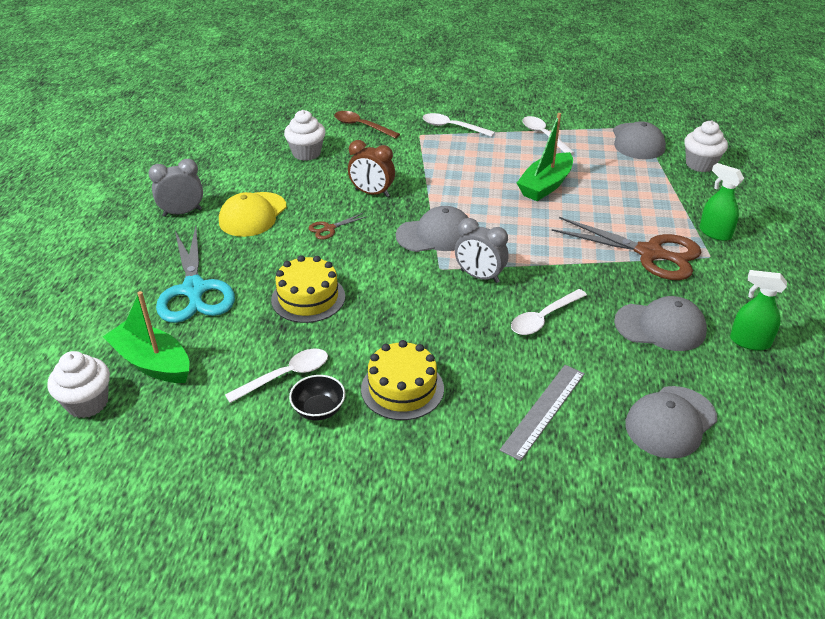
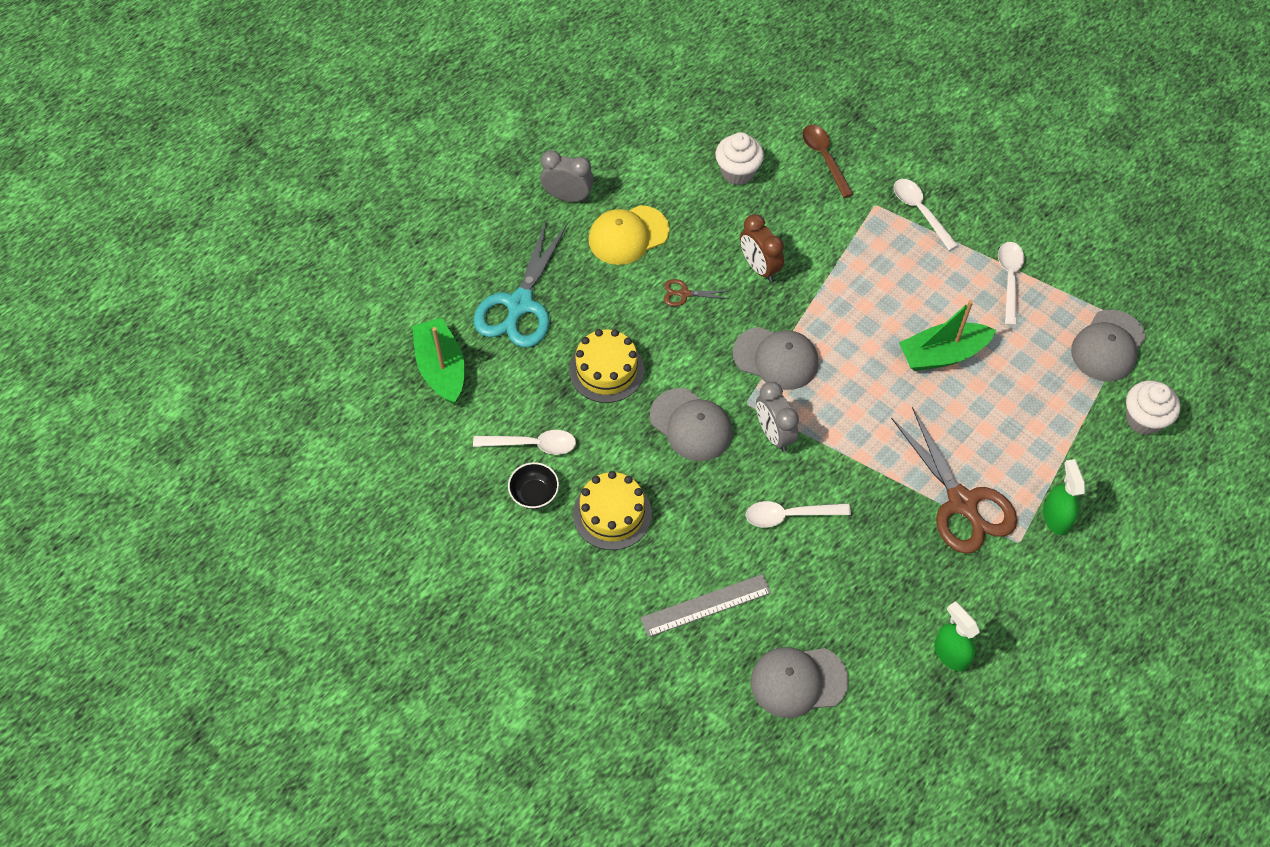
camera: 35 degrees right, 20 degrees up
(87, 403) = (374, 381): white cupcake -> none
(660, 327) = (885, 588): grey cap -> grey cap (691, 425)

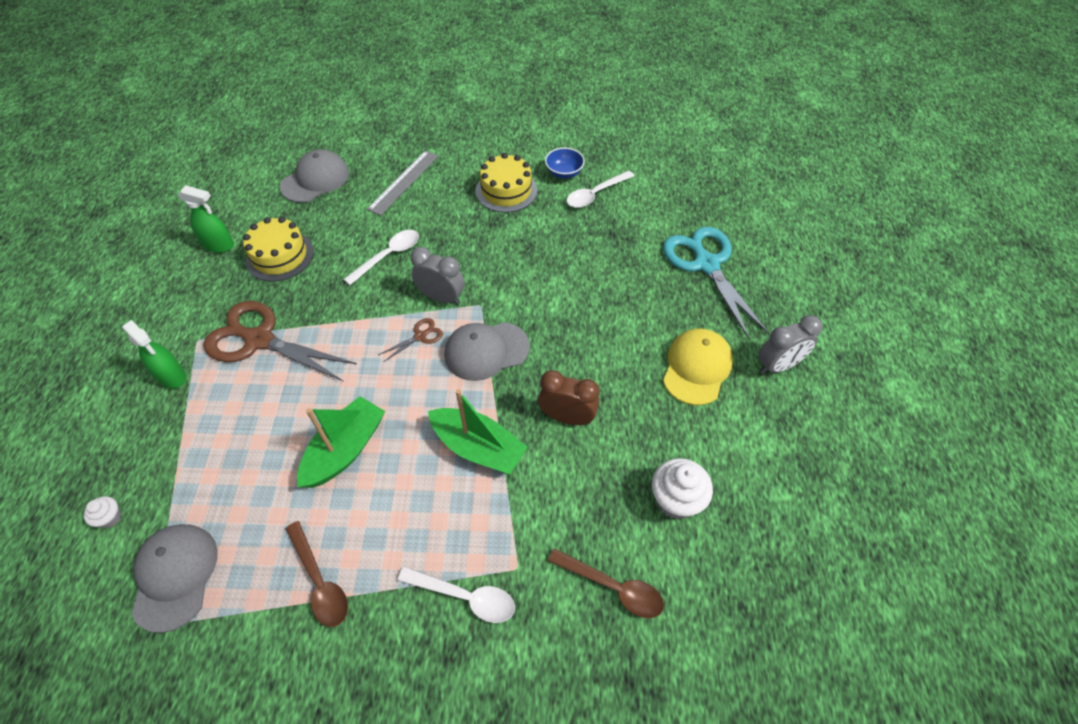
camera: 140 degrees right, 5 degrees down
(441, 368) = (701, 198): green boat -> green boat (478, 448)
(534, 494) = (564, 173): black bowl -> blue bowl
(606, 370) = (599, 263): yellow cake -> yellow cake (280, 256)
(684, 294) = (604, 352): brown scissors -> brown scissors (420, 336)
(691, 425) = (506, 267): grey cap -> none
(1009, 279) = (320, 581): white spoon -> brown spoon
(1143, 419) = (110, 518): white cupcake -> white cupcake, size x0.52

